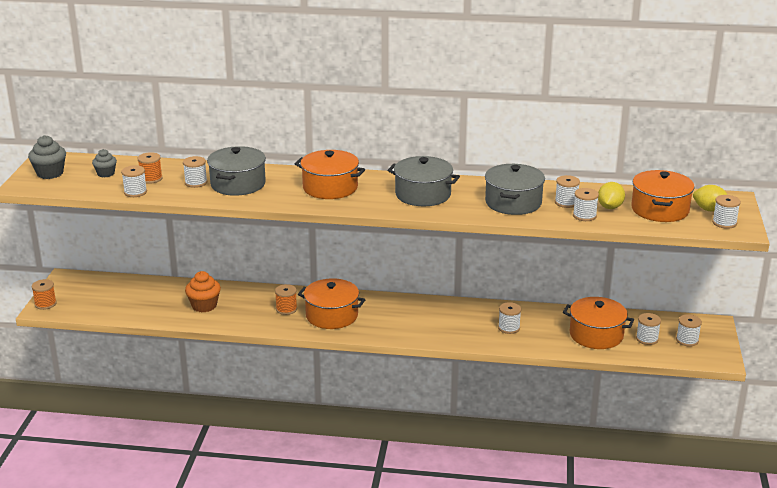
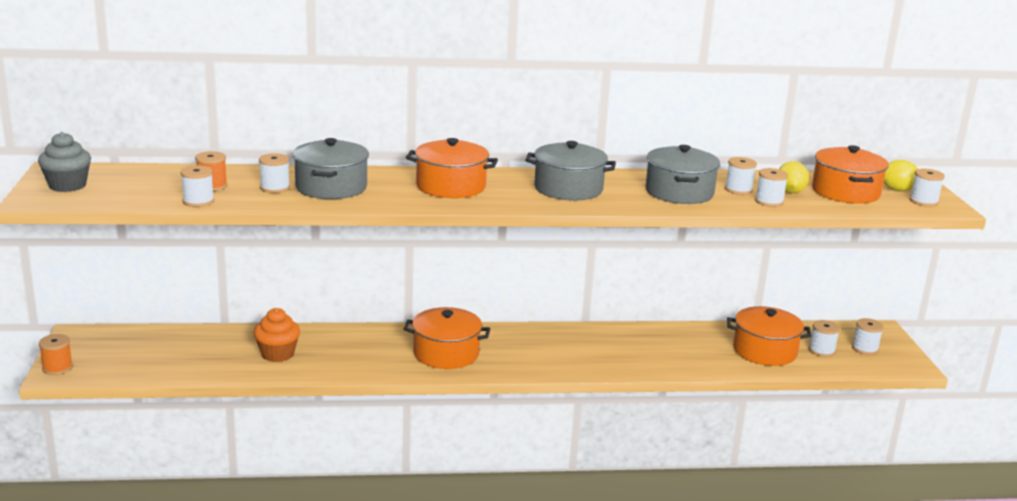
camera: 15 degrees left, 5 degrees down
(106, 173) = (147, 183): grey cupcake -> none
(286, 309) = (386, 350): orange spool -> none
(509, 328) = (663, 351): white spool -> none

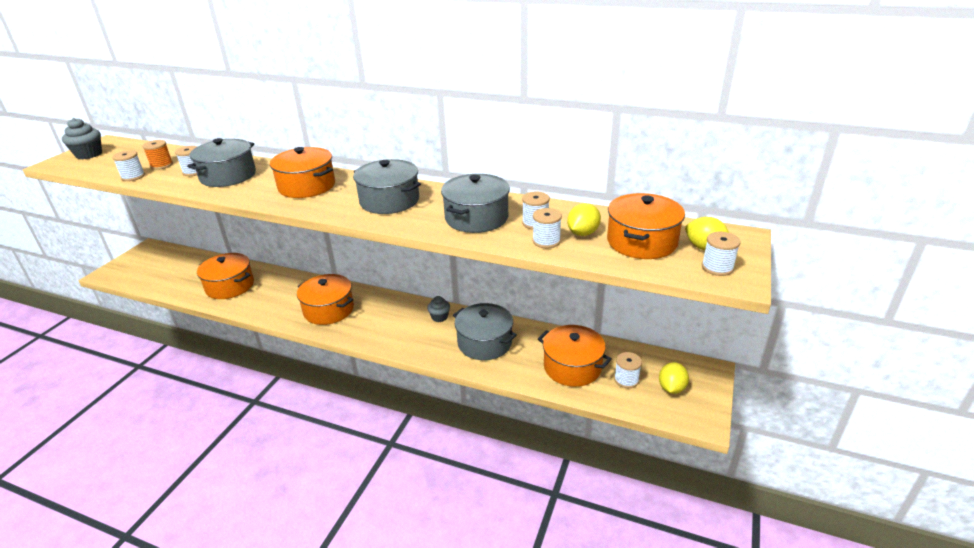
camera: 30 degrees right, 10 degrees up
(57, 368) = (111, 269): orange spool -> none
(277, 354) = (230, 286): orange cupcake -> orange pot
(584, 336) = (439, 317): none -> grey cupcake
(659, 349) = (484, 343): none -> grey pot
(865, 349) = (671, 388): white spool -> yellow lemon

